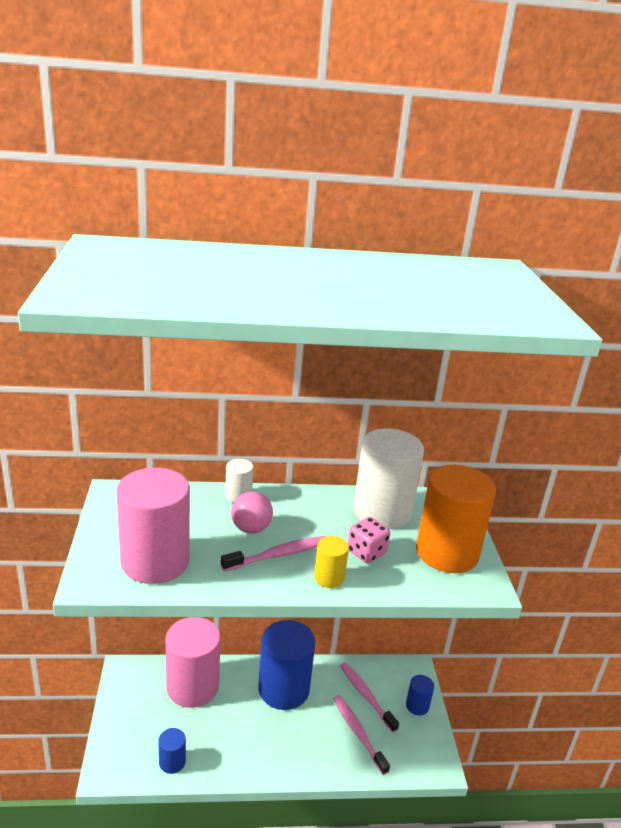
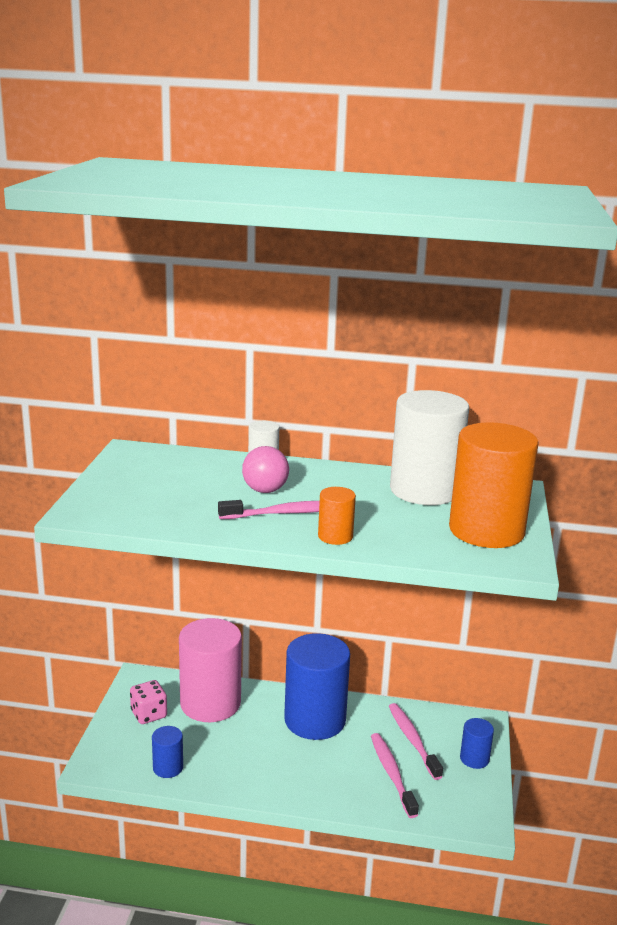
camera: 15 degrees right, 5 degrees down
(155, 561) = (150, 505): pink cylinder -> none
(329, 578) = (335, 536): yellow cylinder -> orange cylinder
(366, 552) = (389, 521): pink dice -> pink dice (149, 714)

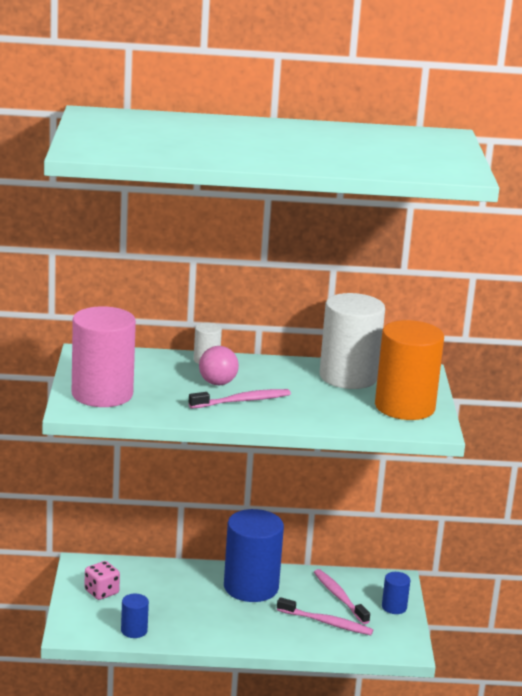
camera: 10 degrees left, 0 degrees up
(210, 703) = (154, 580): pink cylinder -> pink cylinder (102, 394)
(335, 536) = (287, 417): orange cylinder -> none
(392, 774) = (326, 622): pink toothbrush -> pink toothbrush turned 135 degrees clockwise

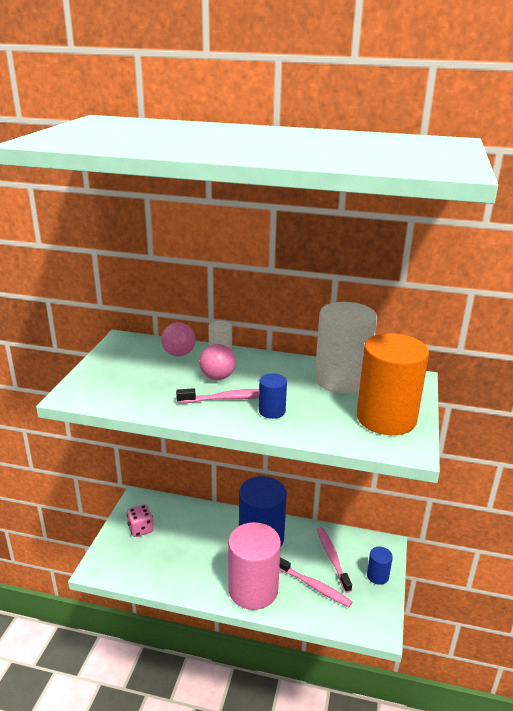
camera: 15 degrees right, 5 degrees up
(102, 394) = (108, 381): pink cylinder -> pink cylinder (253, 589)
(134, 630) = (149, 573): blue cylinder -> blue cylinder (272, 411)
(161, 364) = (179, 354): none -> pink ball

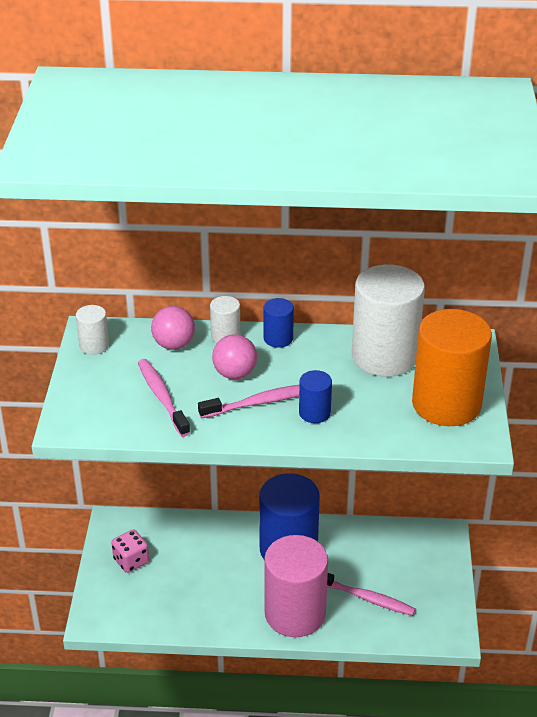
camera: 10 degrees left, 10 degrees up
(119, 348) = (94, 345): none -> white cylinder
(332, 558) = (381, 561): pink toothbrush -> pink toothbrush (162, 397)
(377, 576) = (439, 573): blue cylinder -> blue cylinder (278, 338)

